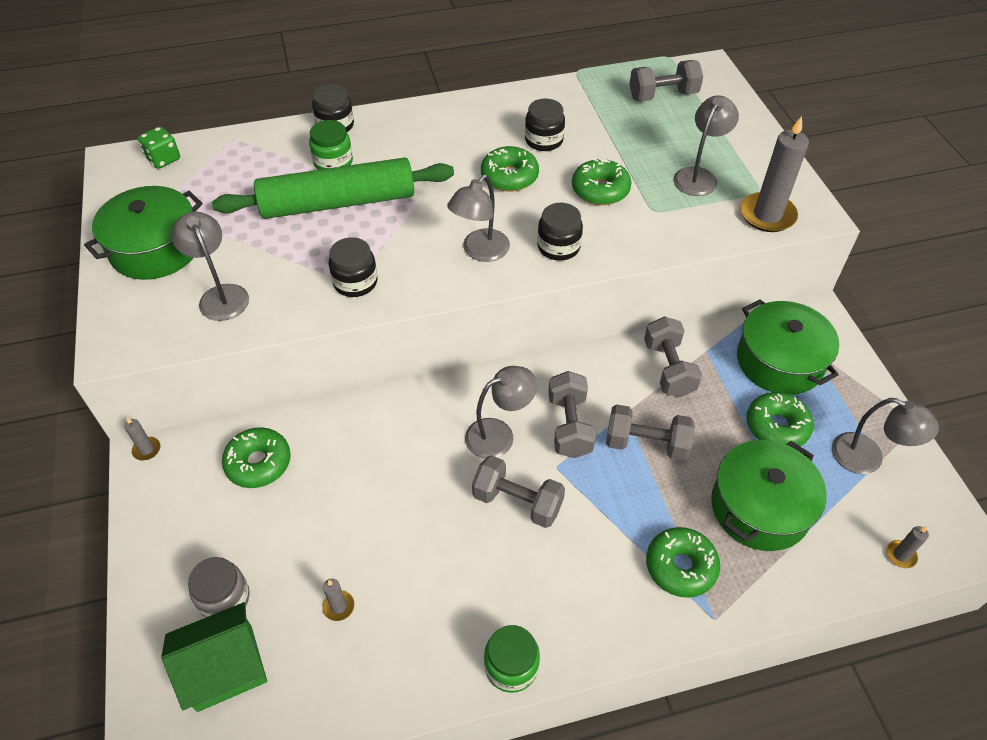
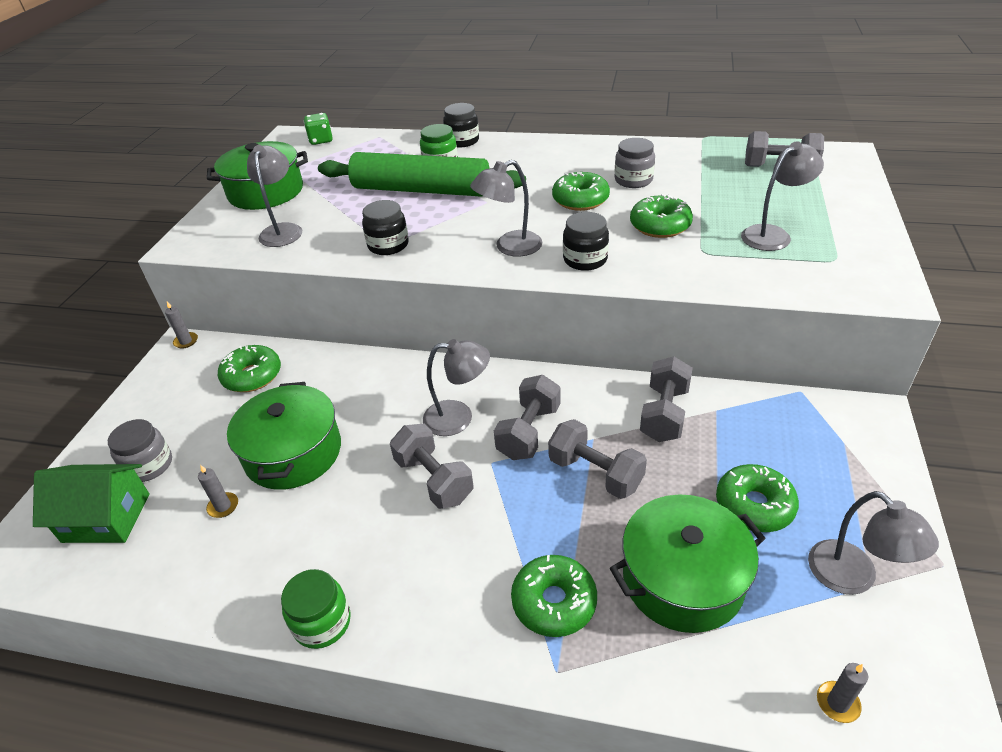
camera: 30 degrees right, 10 degrees down
(544, 140) = (633, 180): black jar -> grey jar
(767, 215) = (830, 281): grey candle -> none
(779, 361) = (797, 444): green pot -> green pot (293, 452)

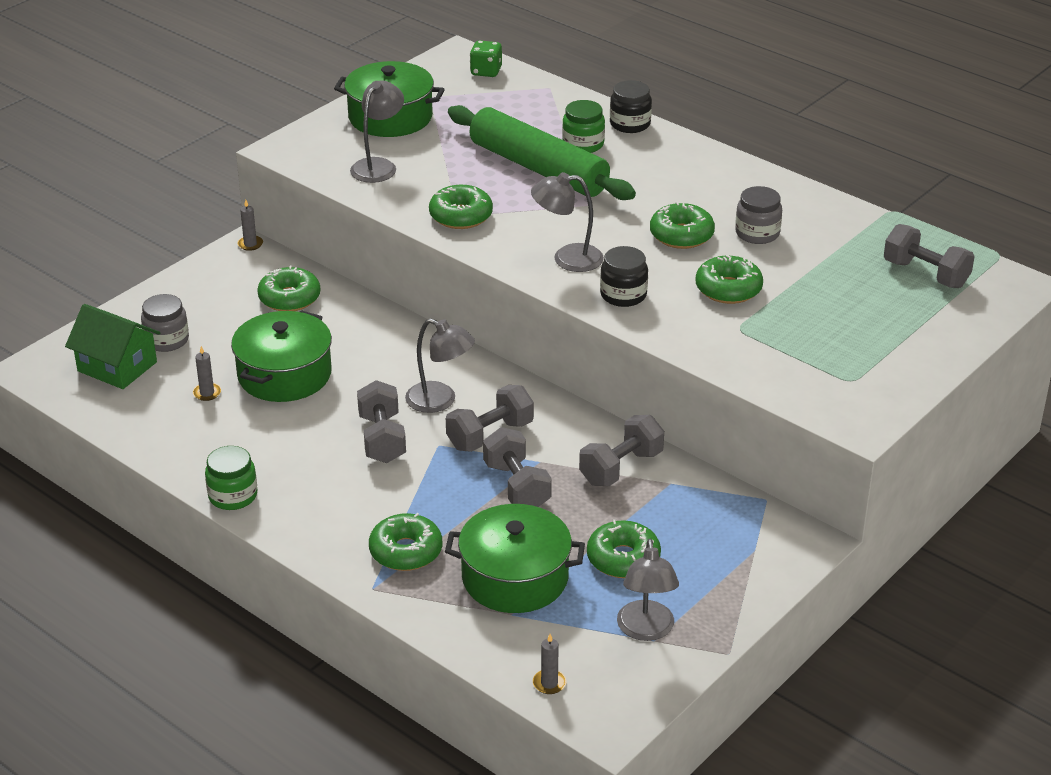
camera: 25 degrees right, 5 degrees down
(388, 245) = (461, 216): black jar -> green donut
(773, 234) = (825, 337): grey lamp -> none

